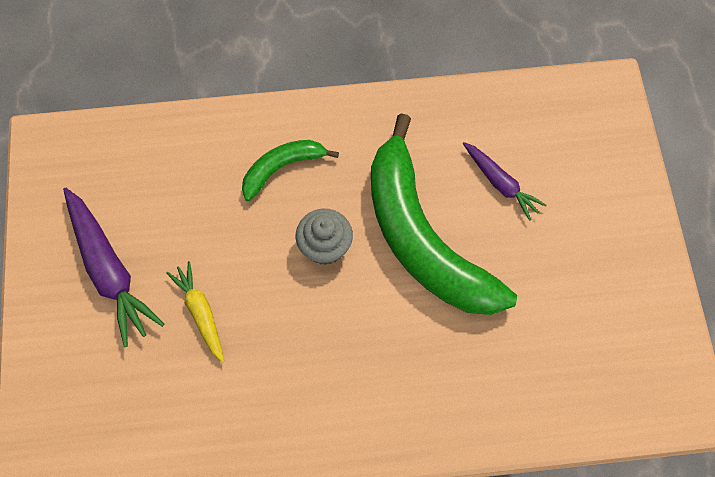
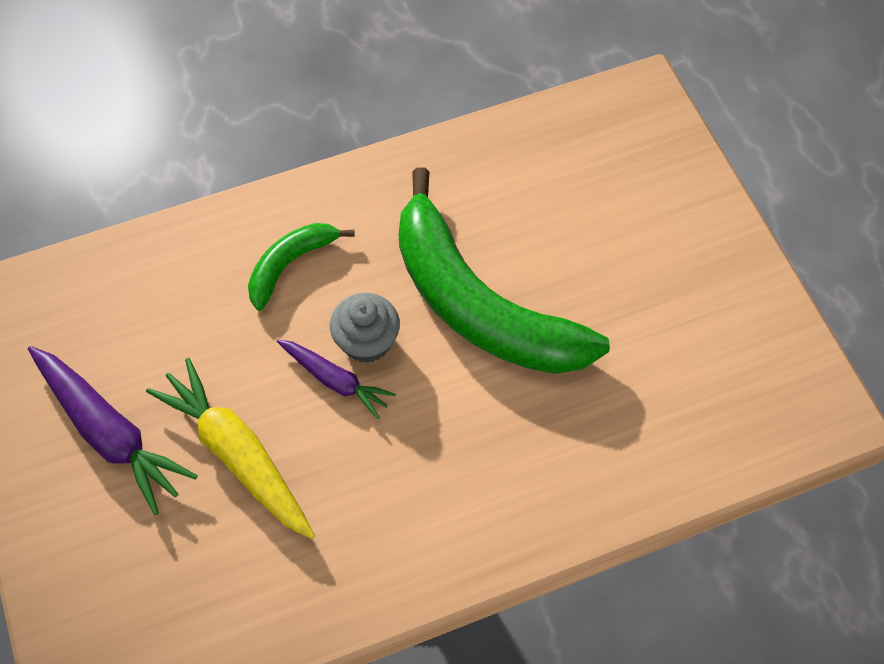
camera: 15 degrees left, 5 degrees down
(200, 312) = (237, 454): yellow carrot -> yellow carrot, size x1.68
(500, 184) = (552, 223): purple carrot -> purple carrot (335, 381)

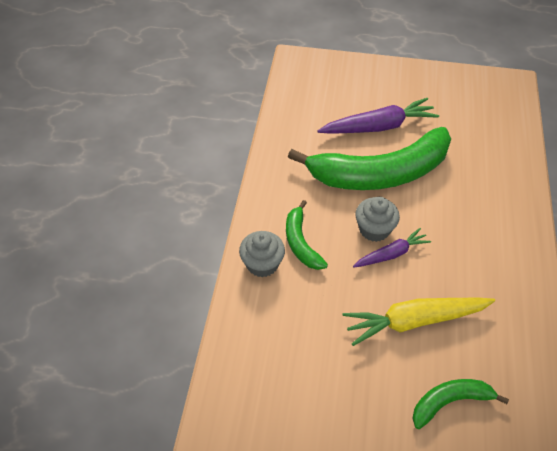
camera: 60 degrees left, 10 degrees down
(110, 433) = (363, 384): purple carrot -> purple carrot (379, 126)
(134, 544) = (450, 402): none -> green banana
(230, 238) = (262, 264): none -> grey cupcake

